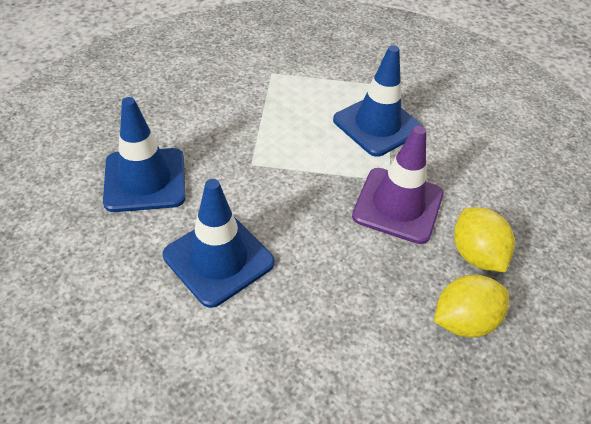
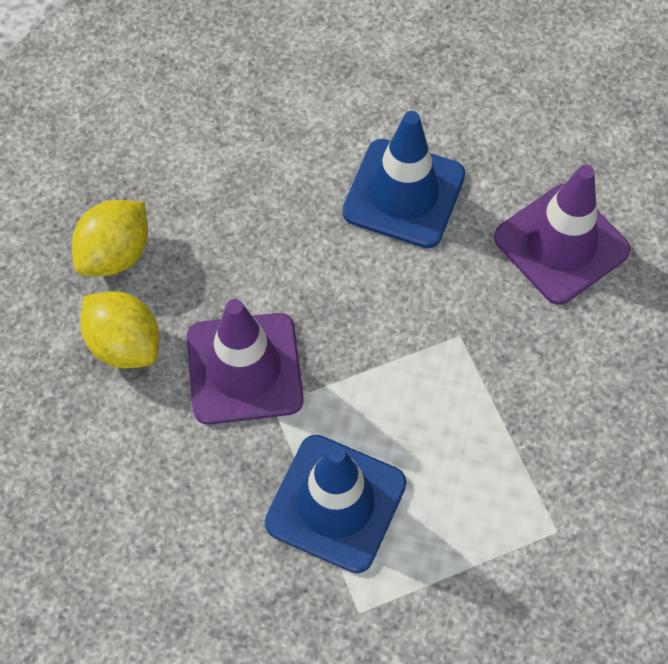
camera: 155 degrees right, 15 degrees up
(145, 180) = (561, 244): blue traffic cone -> purple traffic cone

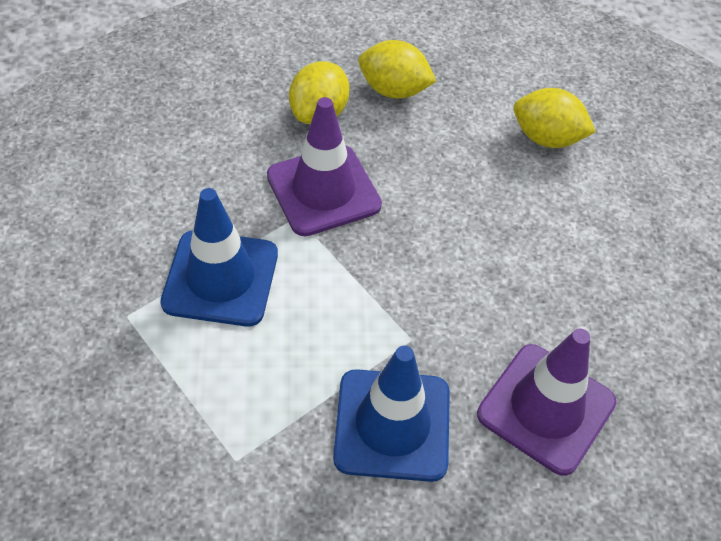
camera: 70 degrees right, 10 degrees down
(240, 126) = (546, 138): none -> yellow lemon
(404, 194) = (539, 266): blue traffic cone -> blue traffic cone (392, 425)

